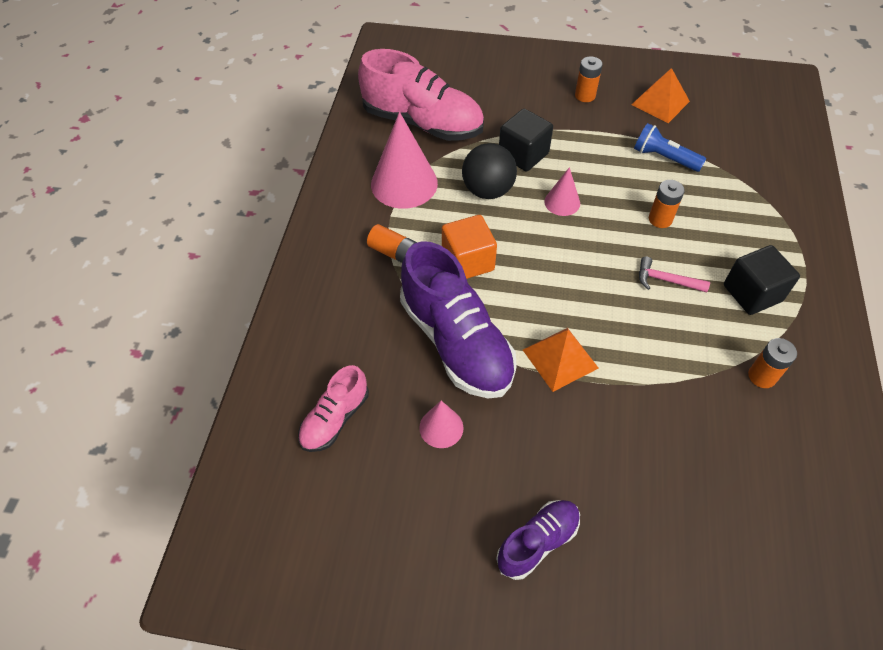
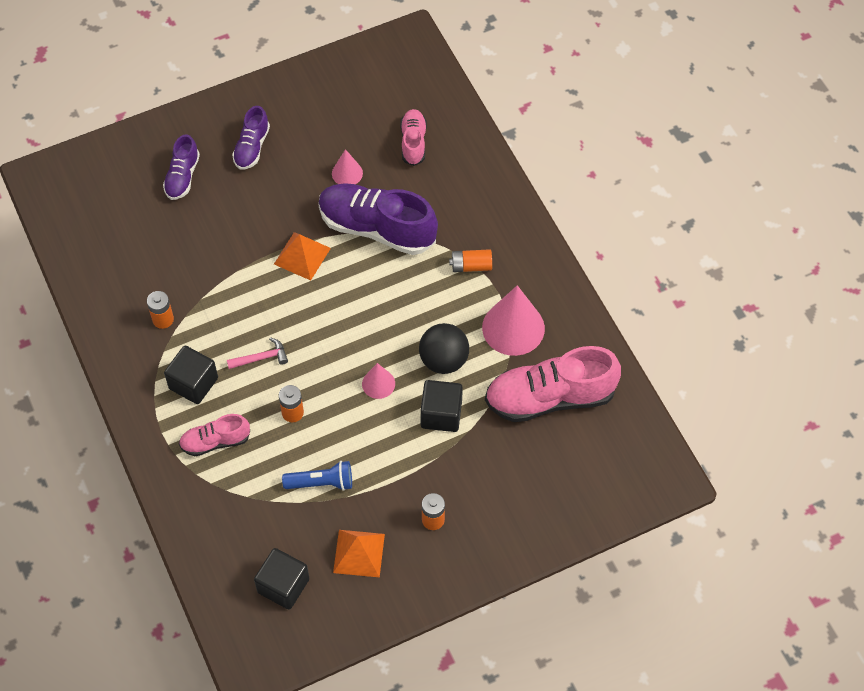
camera: 145 degrees right, 5 degrees up
(468, 261) = (413, 290): orange cube -> none
(658, 556) = (182, 177): none -> purple shoe
(736, 111) = (283, 585): none -> black cube
(751, 233) = (215, 441): none -> pink shoe

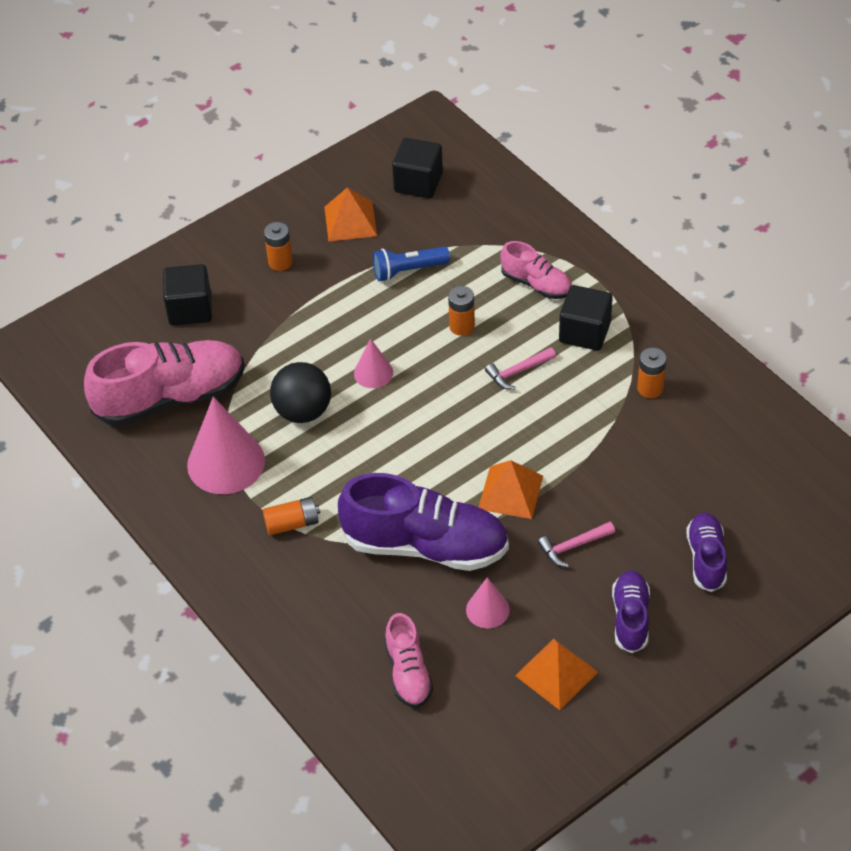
camera: 170 degrees right, 10 degrees down
(215, 441) = (536, 284): pink shoe -> pink shoe turned 60 degrees clockwise
(271, 205) = (573, 546): none -> pink hammer
(315, 122) = (556, 673): none -> orange pyramid
(441, 414) = (293, 357): black cube -> black cube (190, 309)

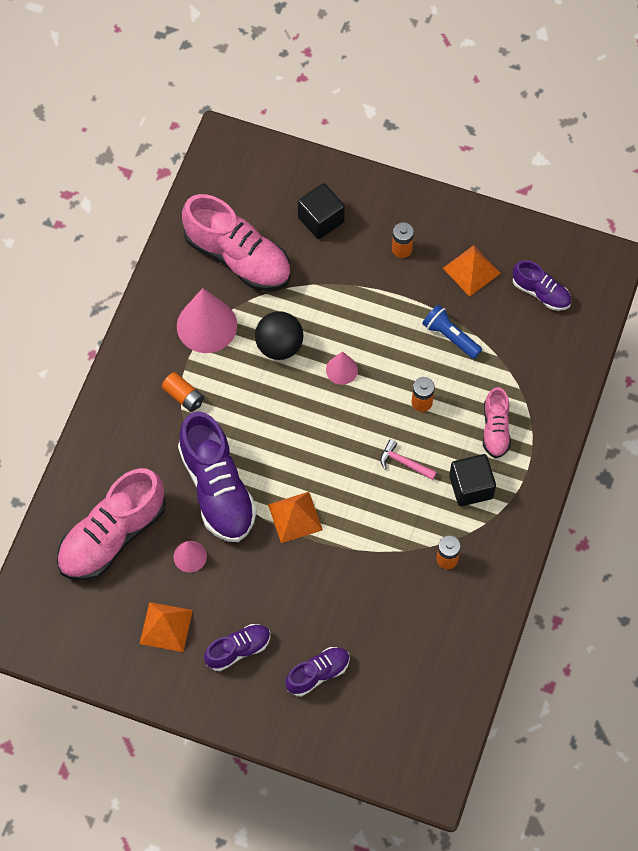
camera: 55 degrees right, 15 degrees up
(408, 672) = (112, 536): pink shoe -> pink shoe, size x1.89
(418, 183) = (541, 293): black cube -> purple shoe
(573, 546) = (274, 582): pink hammer -> none

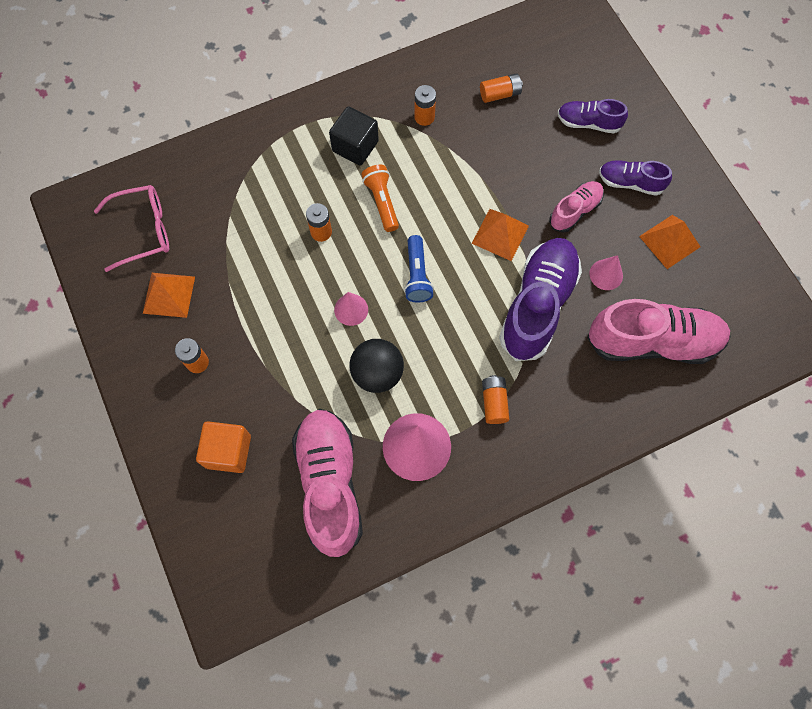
camera: 135 degrees left, 5 degrees up
(321, 220) = (228, 451): black cube -> orange cube
(404, 463) = (382, 202): pink hammer -> orange flashlight
(411, 634) = (500, 94): none -> orange battery
(450, 337) = (245, 260): blue flashlight -> blue flashlight (417, 275)
(495, 429) = (293, 168): pink shoe -> pink shoe (575, 211)
(541, 293) = (143, 231): purple shoe -> pink glasses

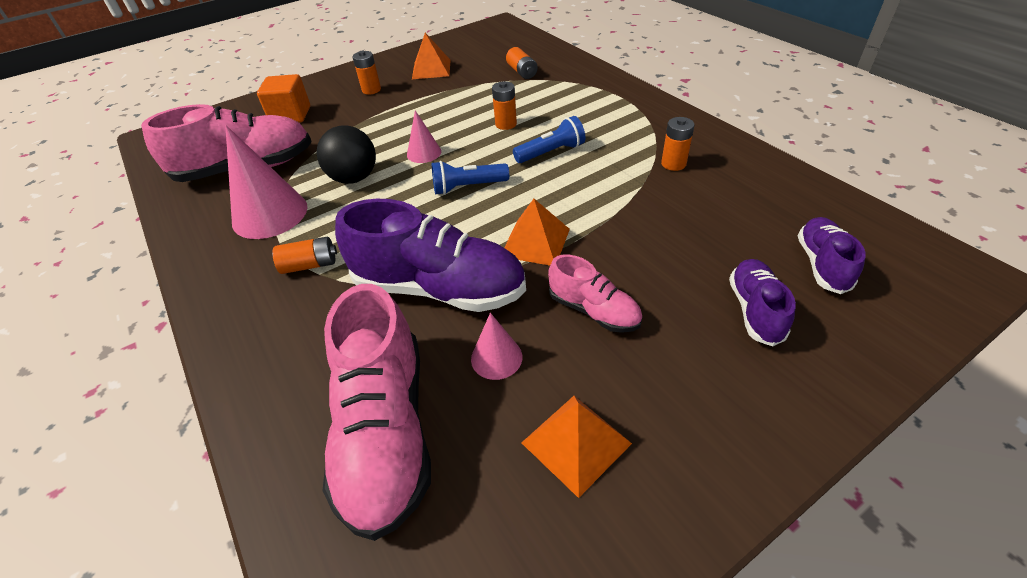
camera: 85 degrees right, 25 degrees down
(143, 231) = (486, 50): pink glasses -> none
(355, 146) = (611, 127): black cube -> none
(382, 202) = (551, 152): orange flashlight -> blue flashlight
(500, 94) = (745, 216): orange battery -> orange battery (522, 72)
(630, 183) = (670, 374): purple shoe -> purple shoe (822, 264)

